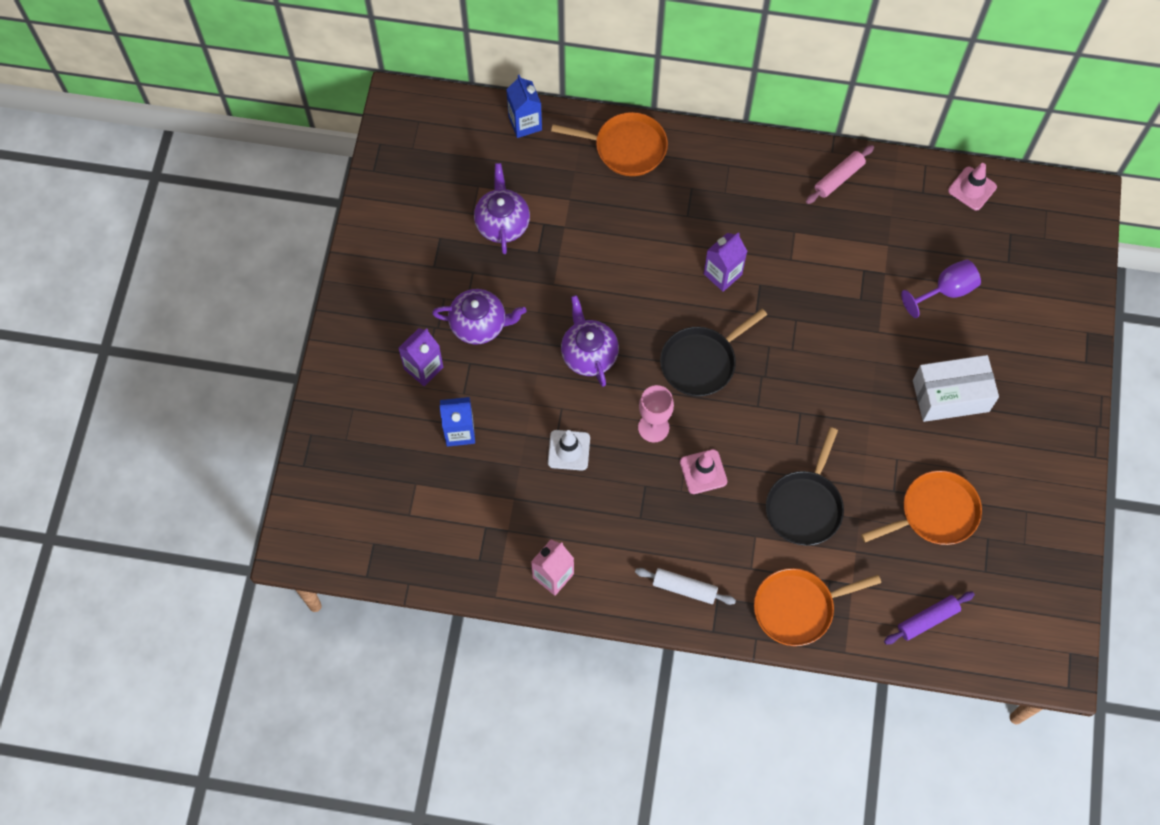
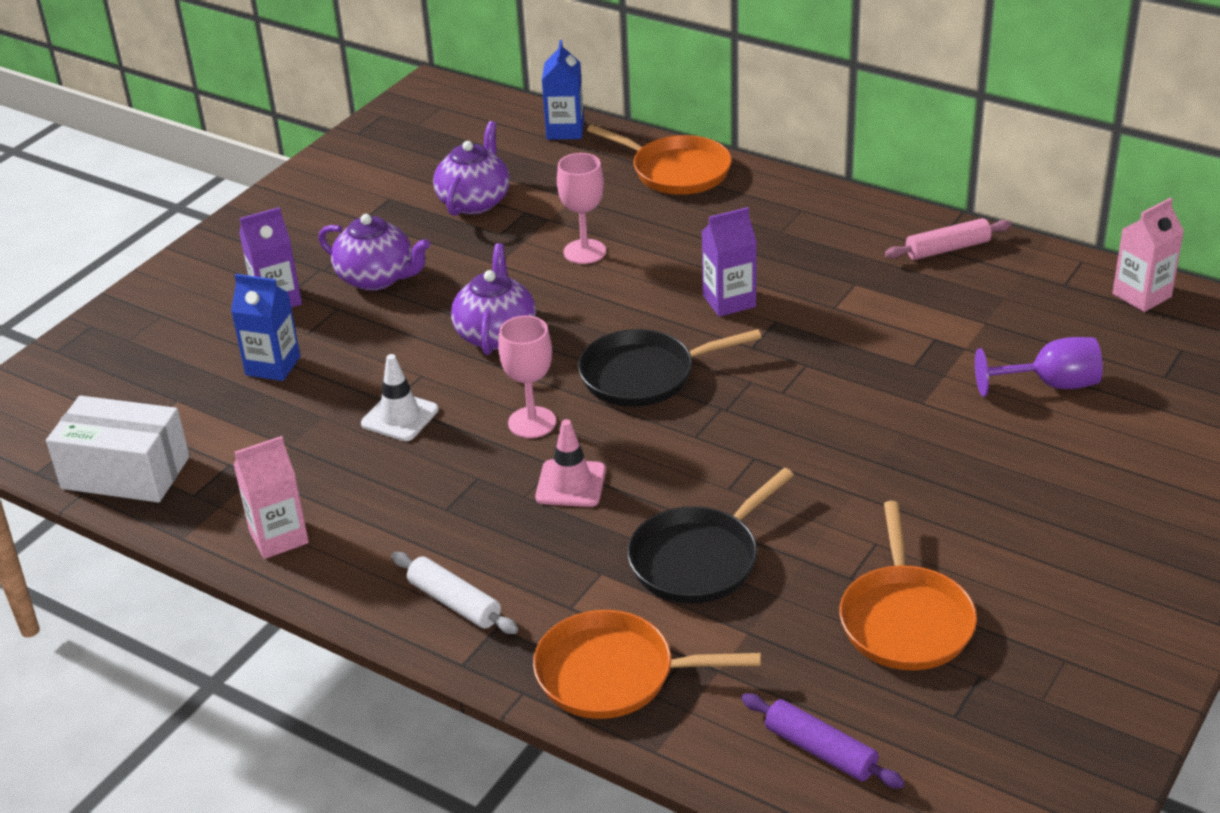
camera: 25 degrees right, 30 degrees down
(605, 254) = (584, 252): none -> pink goblet
(927, 620) = (820, 750): purple rolling pin -> purple rolling pin turned 45 degrees clockwise
(935, 512) = (905, 620): orange pan -> orange pan turned 90 degrees clockwise
(950, 396) = (1001, 494): white box -> white box (125, 473)
(972, 188) = (1141, 295): pink traffic cone -> pink carton

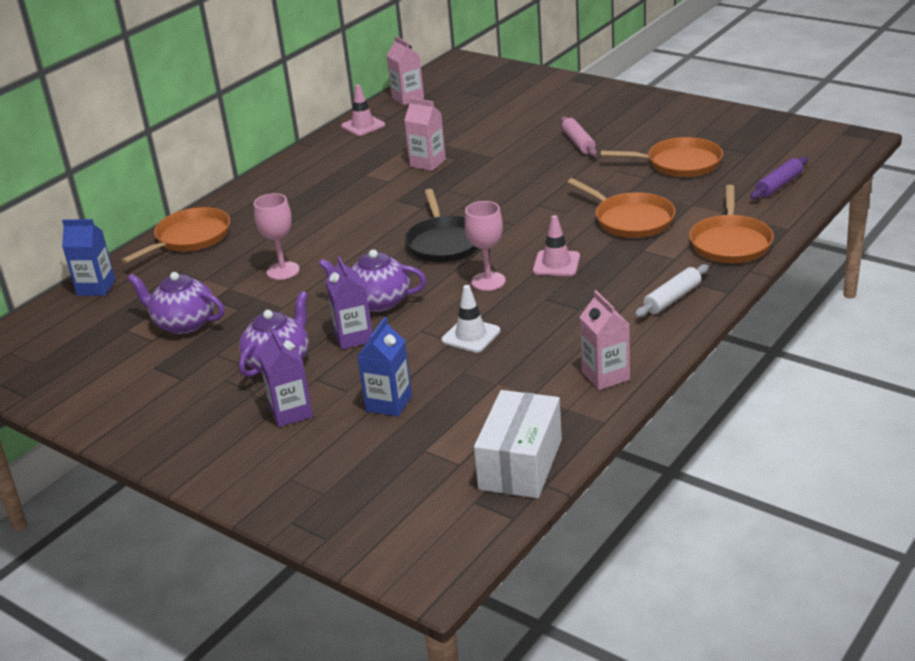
camera: 85 degrees left, 5 degrees down
(698, 559) = (631, 220): black pan -> orange pan
(729, 301) = (368, 215): purple carton -> purple carton (353, 337)
(896, 338) = (427, 163): none -> pink carton
(947, 249) = (337, 147): pink rolling pin -> pink rolling pin (578, 143)
(1026, 263) = (363, 126): none -> pink traffic cone
(1050, 385) = (484, 123): purple goblet -> none

